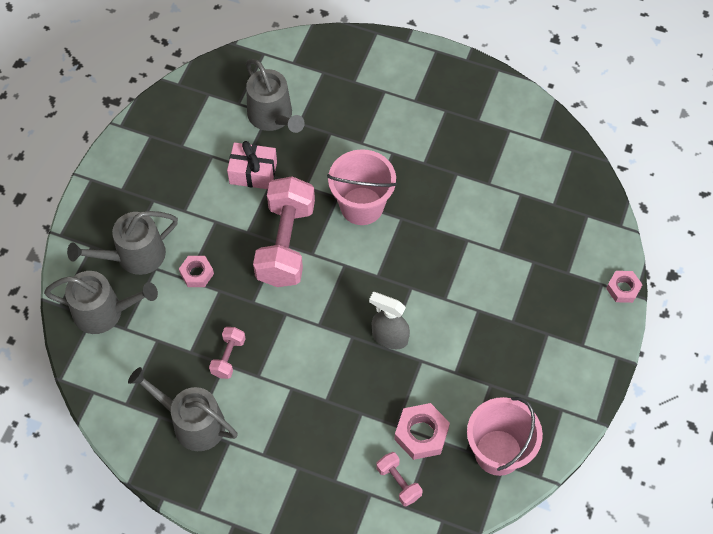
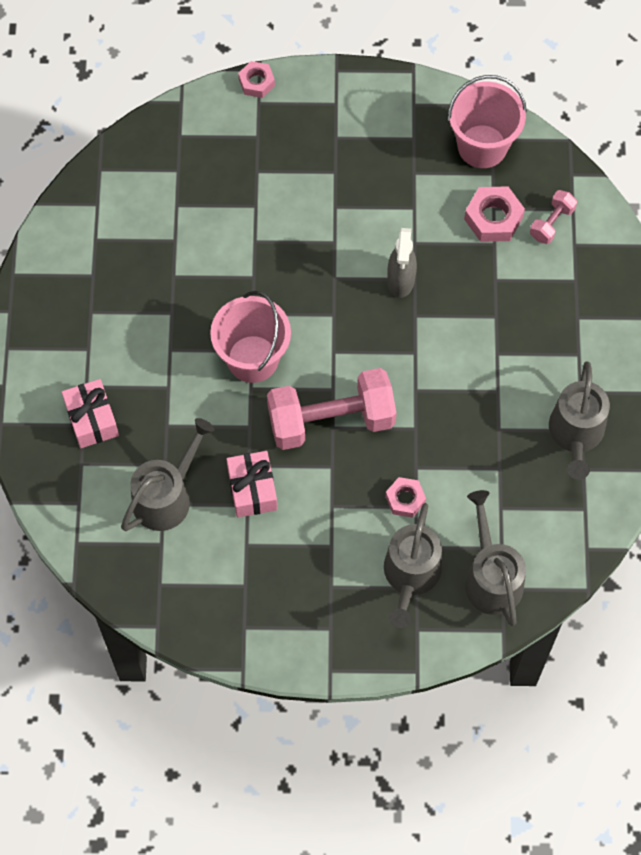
camera: 110 degrees left, 5 degrees up
(134, 256) = (410, 575): grey watering can -> grey watering can turned 60 degrees clockwise
(228, 357) = (489, 427): pink dumbbell -> none
(355, 87) = (92, 419): none -> pink gift

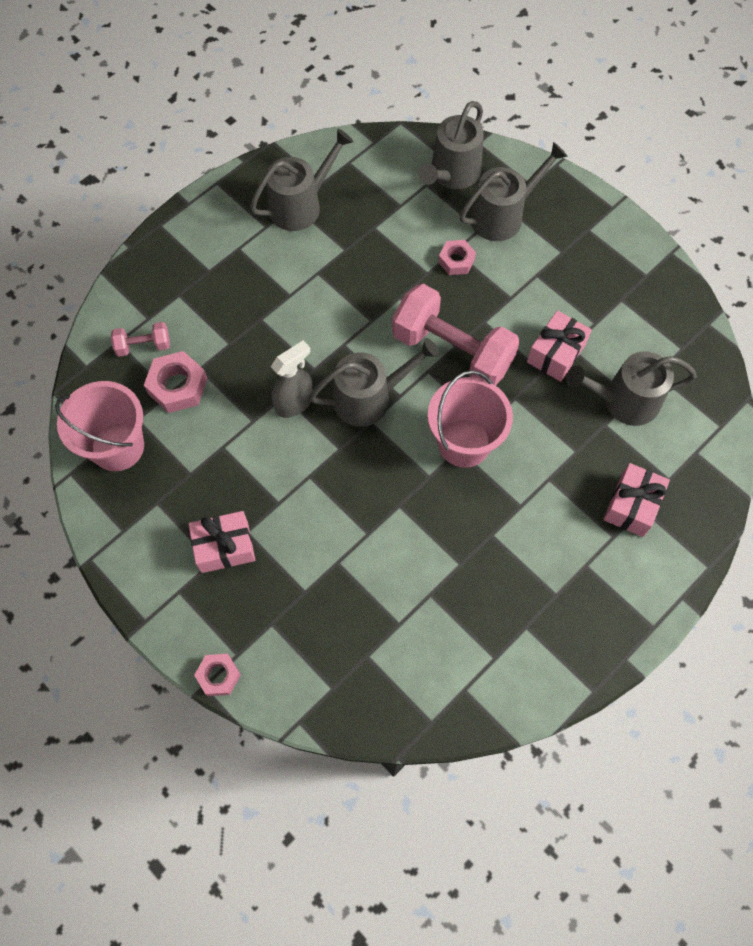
camera: 135 degrees left, 0 degrees up
(338, 151) = (224, 547): none -> pink gift
(352, 330) = (369, 398): none -> grey watering can

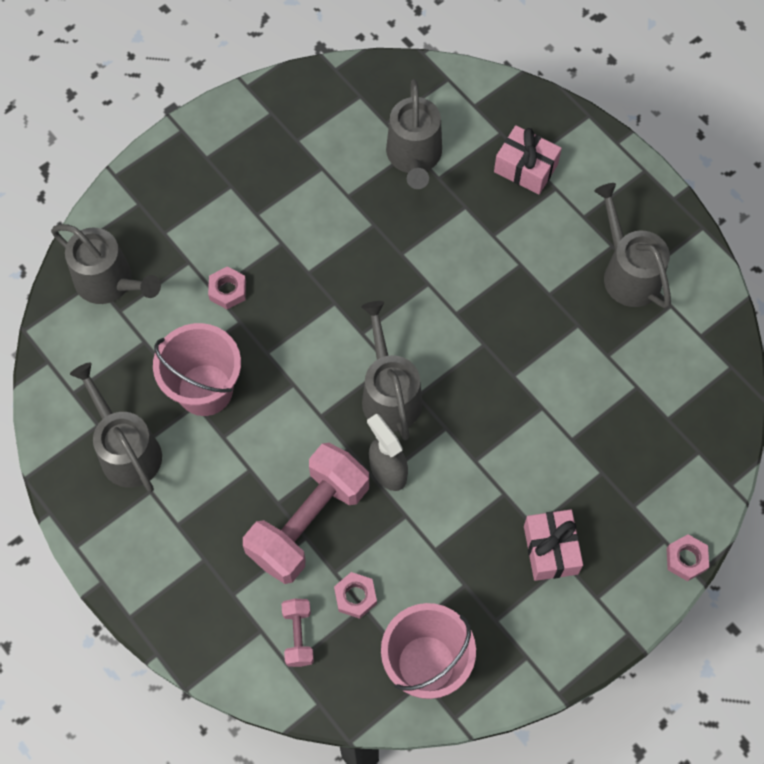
camera: 85 degrees left, 0 degrees up
(177, 386) = (355, 597): pink nut -> pink nut, size x0.65
(452, 351) = (340, 307): pink dumbbell -> pink dumbbell (308, 522)
(464, 443) = (449, 307): pink bucket -> pink bucket (205, 390)
(502, 216) = (175, 237): grey watering can -> grey watering can (628, 273)
(556, 353) = (354, 209): pink gift -> none

